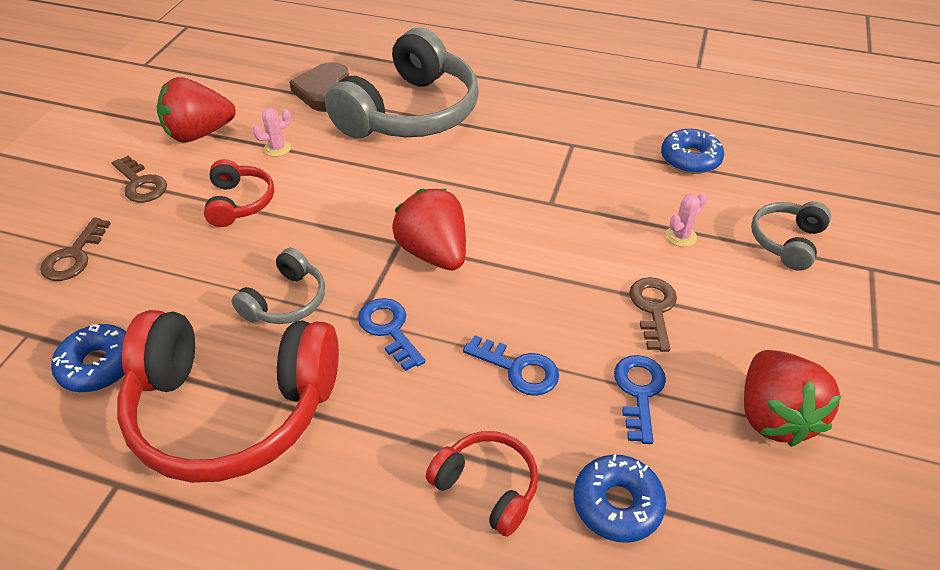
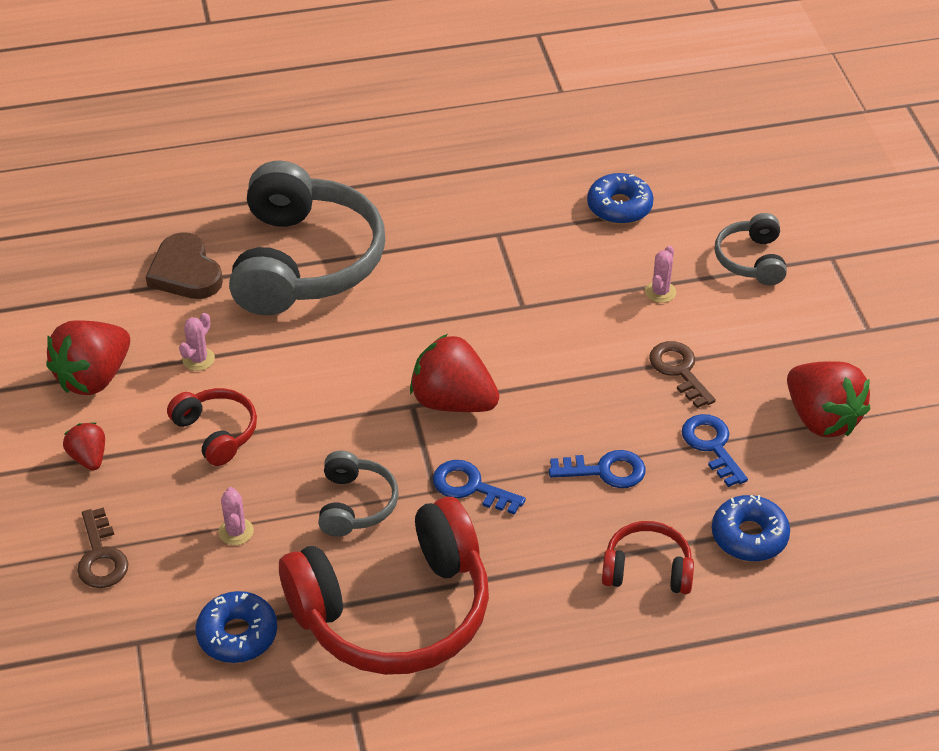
camera: 30 degrees left, 0 degrees up
(140, 184) = (89, 458): brown key -> red strawberry
(180, 281) = (236, 531): none -> pink cactus

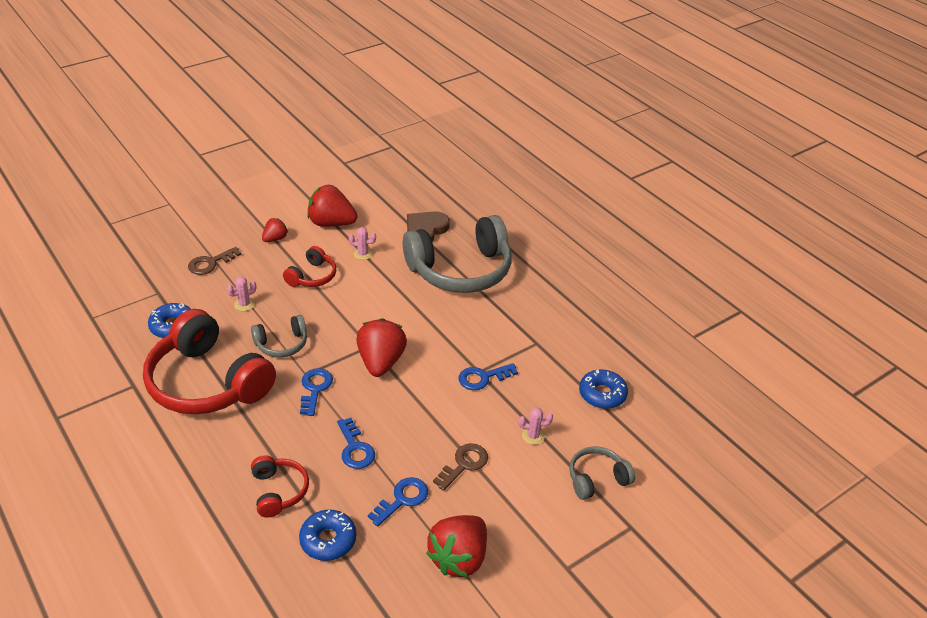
camera: 65 degrees right, 5 degrees down
(536, 306) = (483, 378): none -> blue key

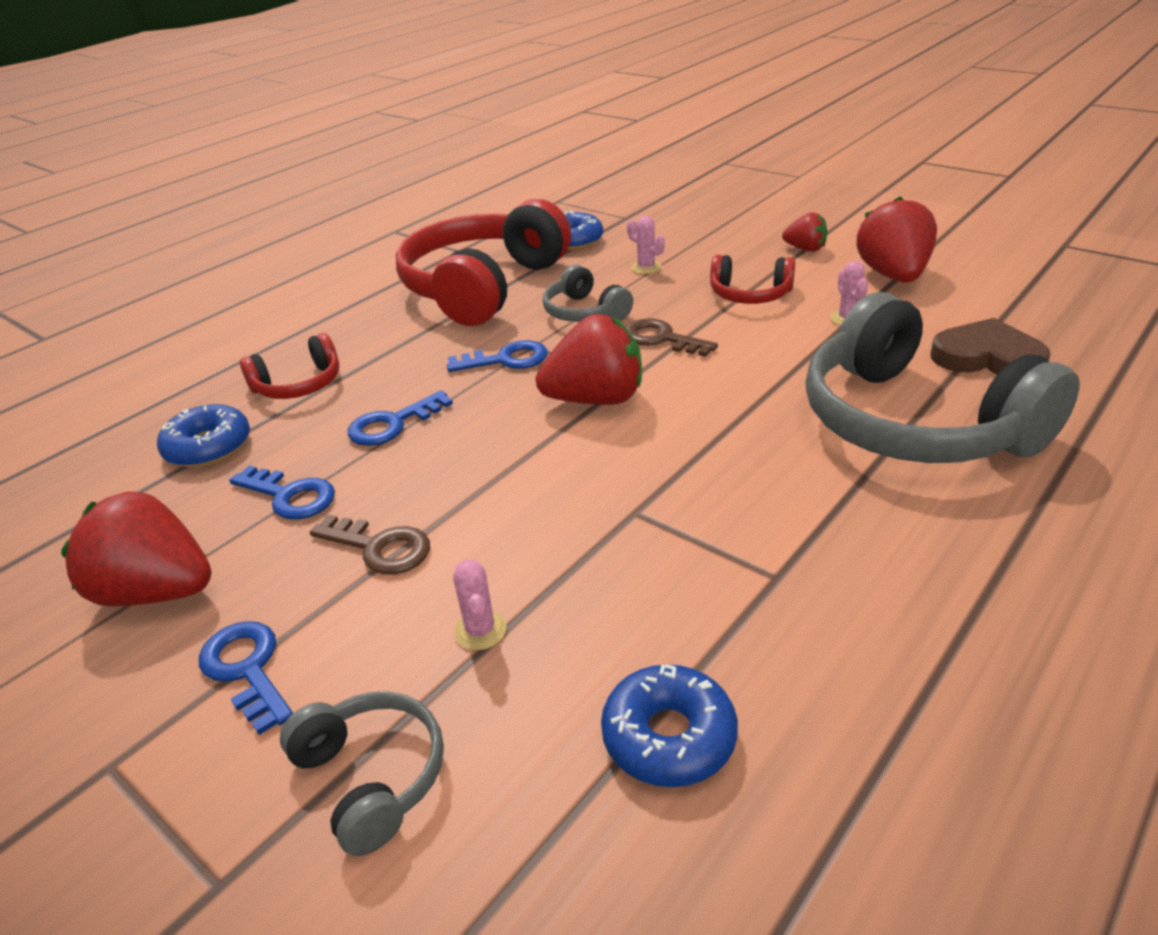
camera: 80 degrees right, 5 degrees down
(210, 263) = (709, 227): brown key -> brown key (662, 339)
(483, 378) = (620, 520): blue key -> blue key (247, 670)

